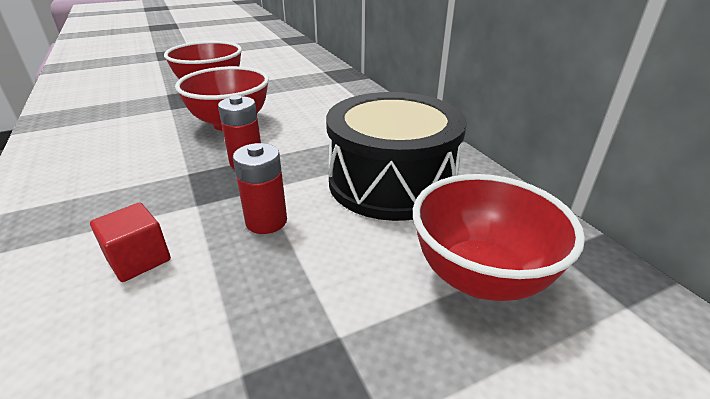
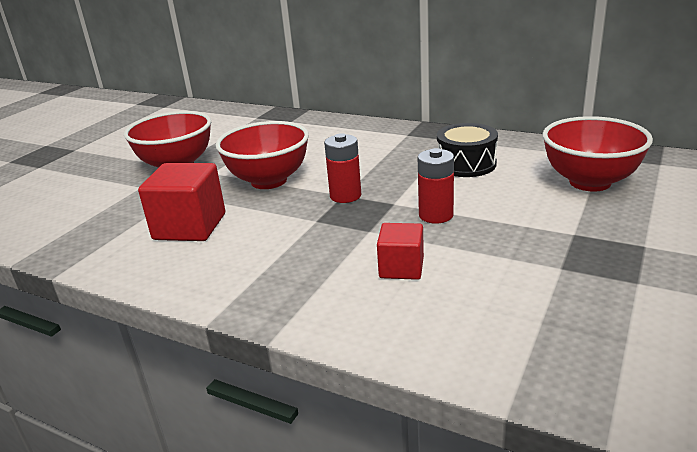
camera: 35 degrees left, 5 degrees down
(124, 136) = (190, 227): none -> red cube
(391, 182) = (466, 164): black drum -> black drum, size x0.56

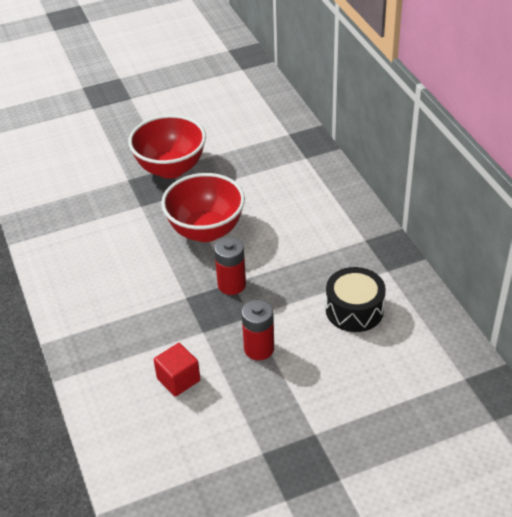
camera: 40 degrees right, 15 degrees up
(190, 227) = (113, 248): red cube -> none
(590, 182) = (407, 397): red bowl -> none

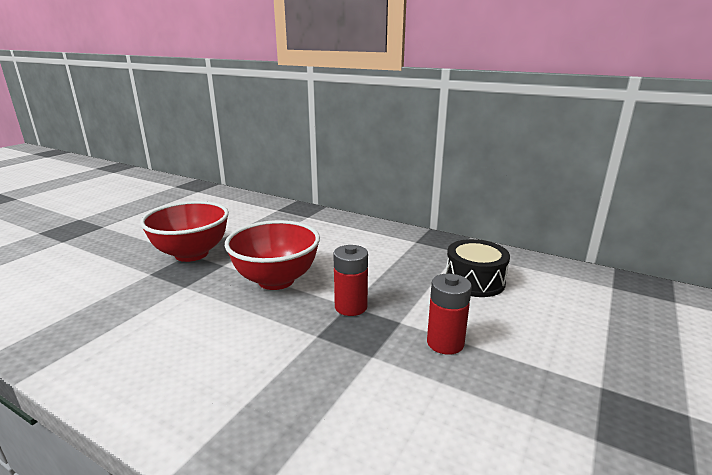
camera: 40 degrees left, 20 degrees down
(178, 379) = (406, 416): red cube -> none

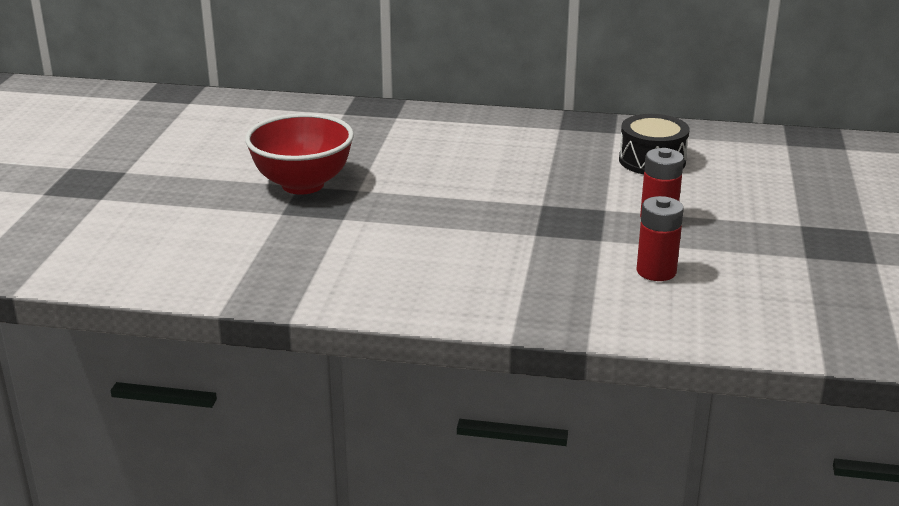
camera: 20 degrees left, 5 degrees up
(276, 280) = (440, 195): red bowl -> none
(351, 307) = (546, 205): red battery -> red battery (656, 271)

